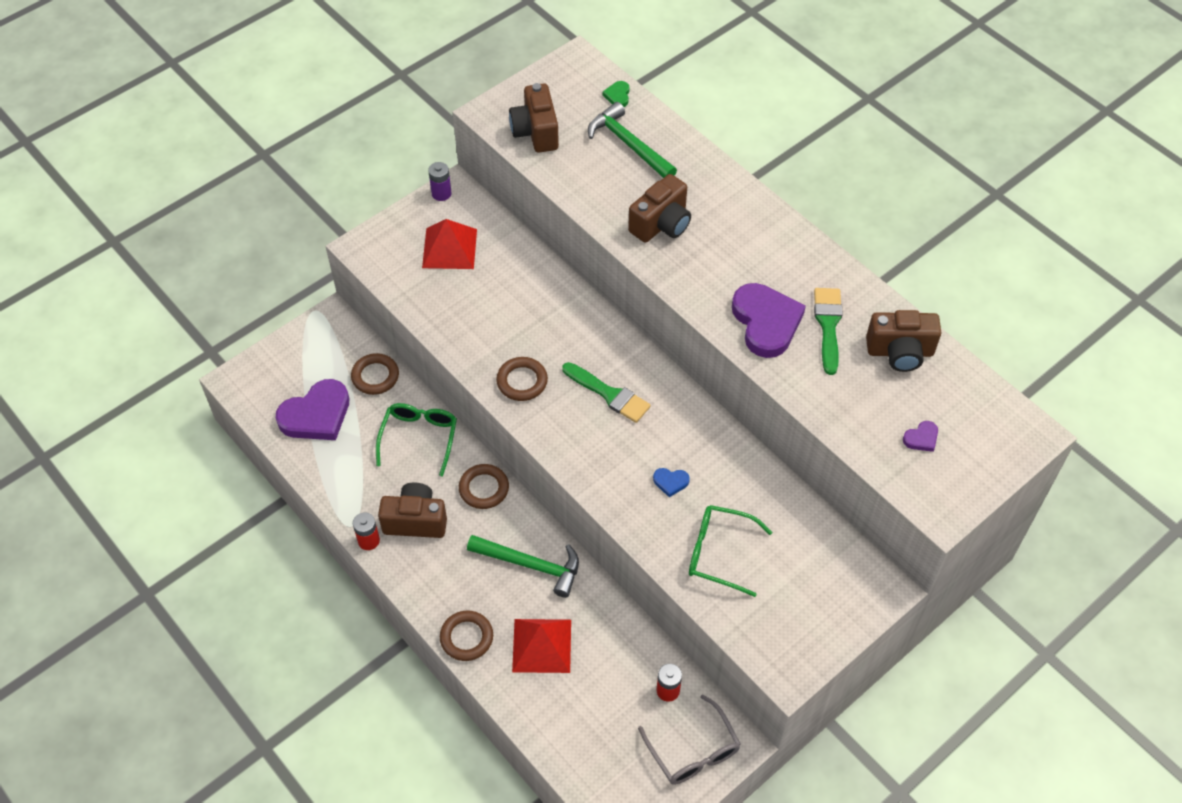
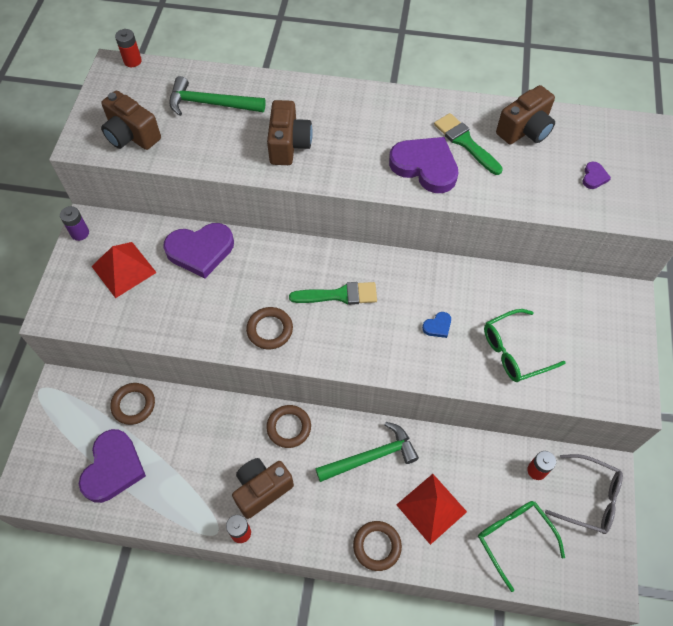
camera: 40 degrees left, 5 degrees up
(419, 438) = (208, 426): green glasses -> green glasses (514, 538)
(526, 275) = (200, 251): none -> purple heart
(597, 64) = (132, 61): none -> red battery
(618, 96) = (169, 74): green heart -> none

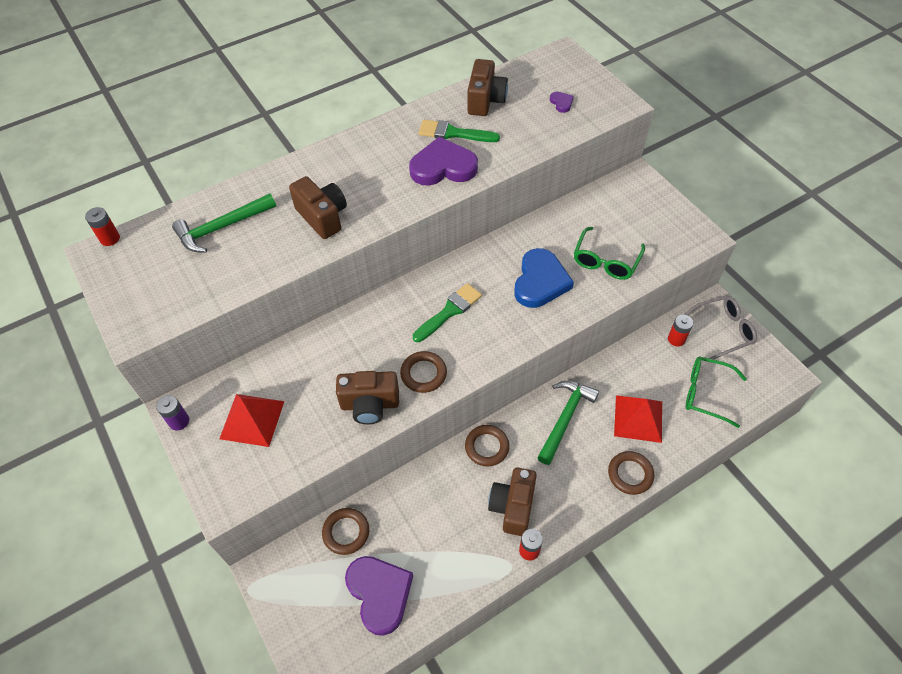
camera: 40 degrees left, 5 degrees down
(132, 135) = (176, 295): brown camera -> brown camera (370, 405)
(200, 251) = (305, 358): purple heart -> none
(437, 326) = (540, 281): blue heart -> blue heart, size x2.32

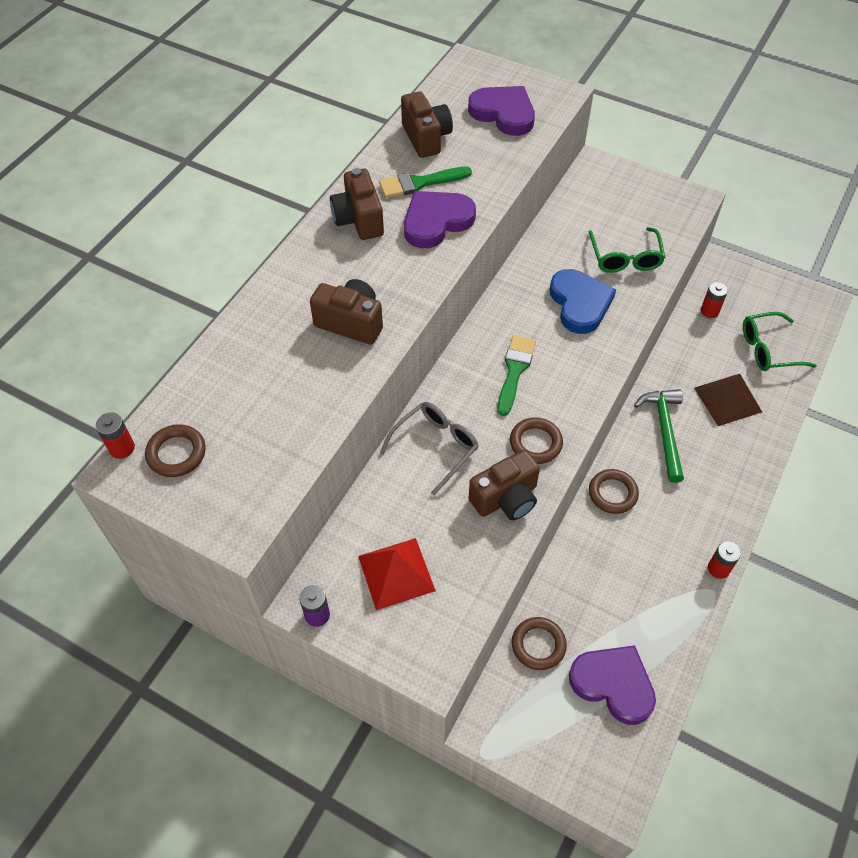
camera: 30 degrees left, 0 degrees up
(222, 228) = (247, 380): green hammer -> none
(512, 507) = (676, 537): brown camera -> brown camera (359, 219)
(561, 103) = (503, 113): purple heart -> purple heart, size x2.32
(630, 474) = (756, 454): brown ring -> brown ring (176, 453)
(638, 418) = (727, 399): red pyramid -> brown pyramid
(722, 330) = (743, 285): grey glasses -> grey glasses (435, 447)

